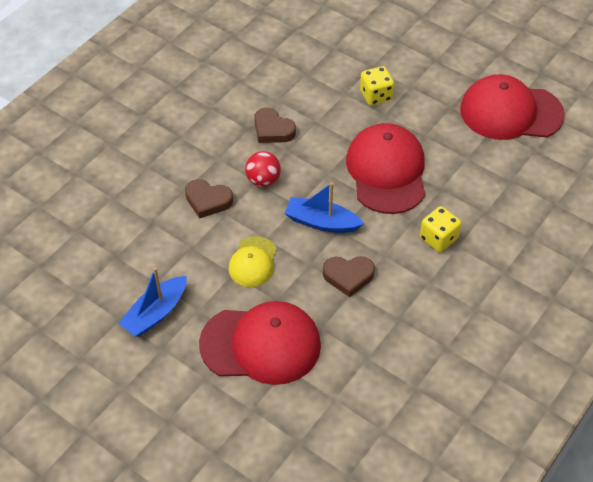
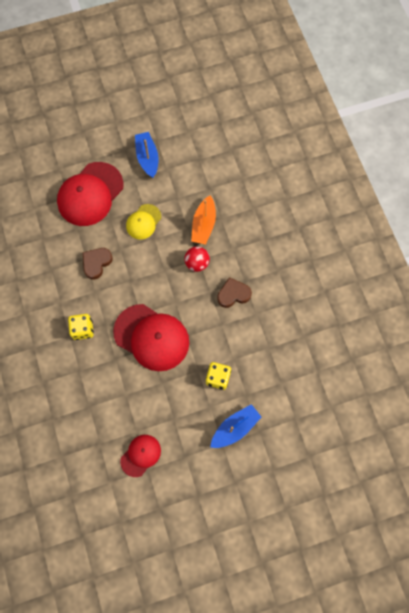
camera: 125 degrees right, 20 degrees up
(208, 200) = (203, 225): brown heart -> orange boat
(253, 262) = (143, 222): yellow cap -> yellow cap turned 105 degrees counterclockwise
(321, 222) = (143, 274): blue boat -> blue boat (235, 428)
(510, 112) = (141, 455): red cap -> red cap, size x0.53

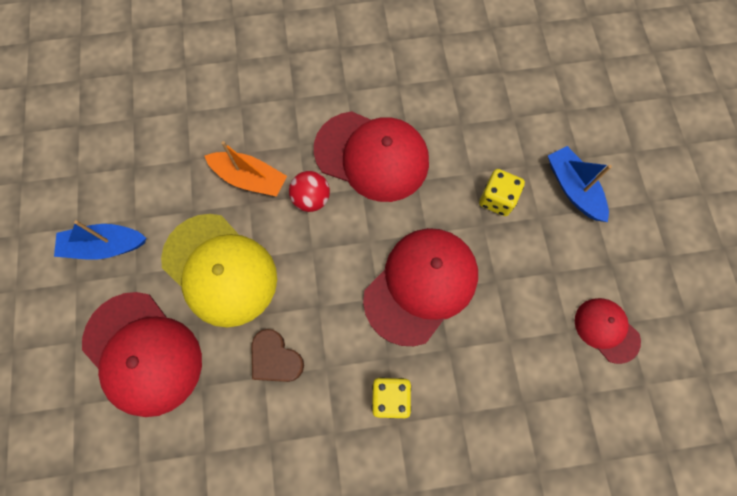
camera: 80 degrees left, 0 degrees up
(143, 222) = (220, 270): yellow cap -> yellow cap, size x1.87
(233, 294) = (372, 156): brown heart -> red cap

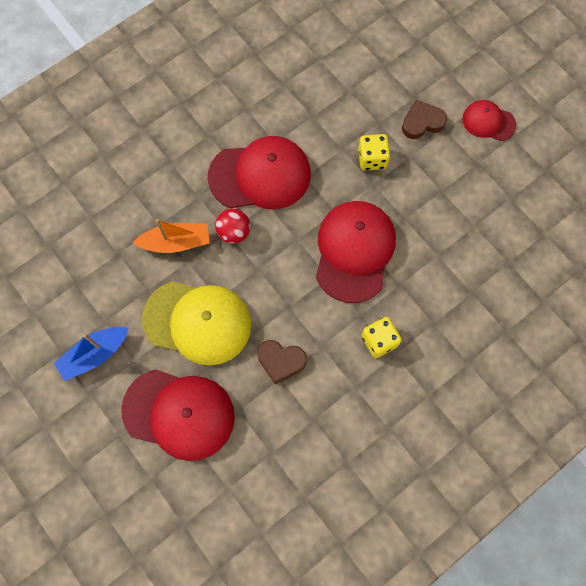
camera: 30 degrees left, 0 degrees up
(573, 189) = (422, 122): blue boat -> brown heart
(606, 330) = (499, 211): red cap -> red cap (488, 122)

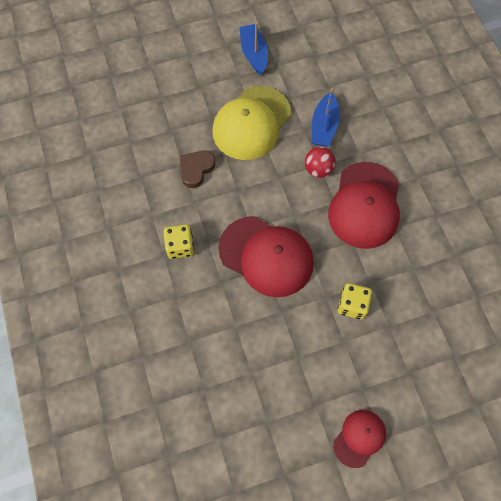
camera: 110 degrees right, 5 degrees down
(176, 242) = (324, 126): orange boat -> blue boat
(179, 413) = (187, 93): red cap -> none
(422, 122) = (378, 368): brown heart -> none

